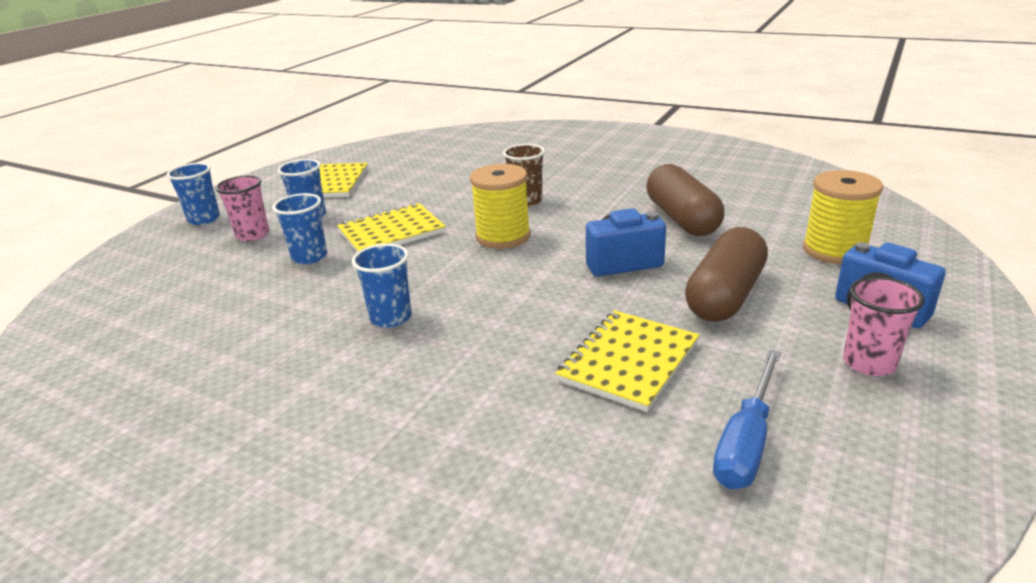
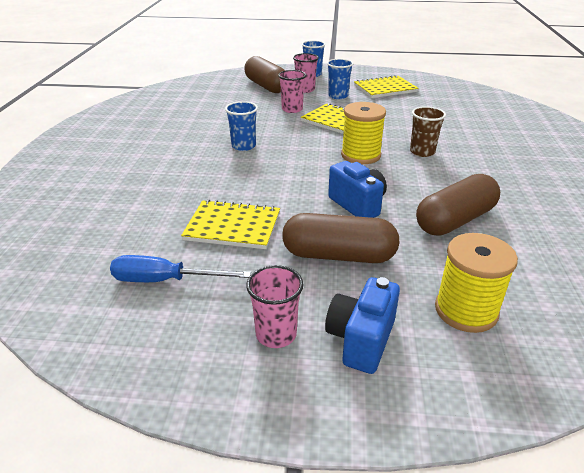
camera: 65 degrees right, 5 degrees up
(190, 263) = (266, 86): none -> brown capsule
(309, 257) = (292, 109): blue cup -> pink cup

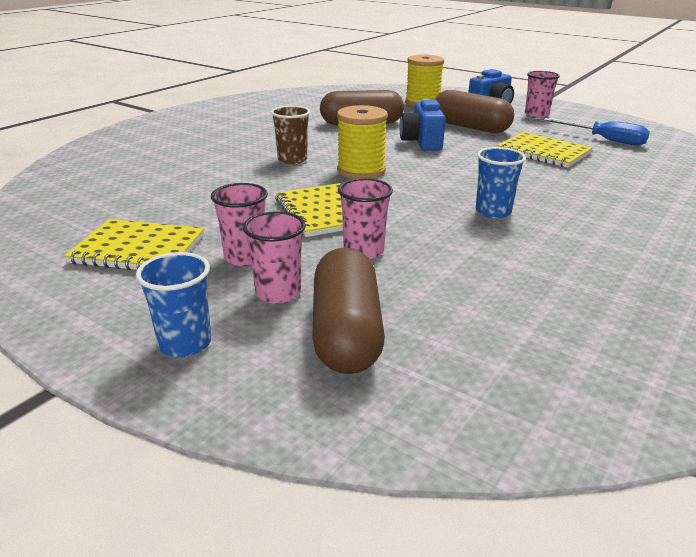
camera: 150 degrees left, 5 degrees down
(338, 96) = (245, 257): blue cup -> pink cup

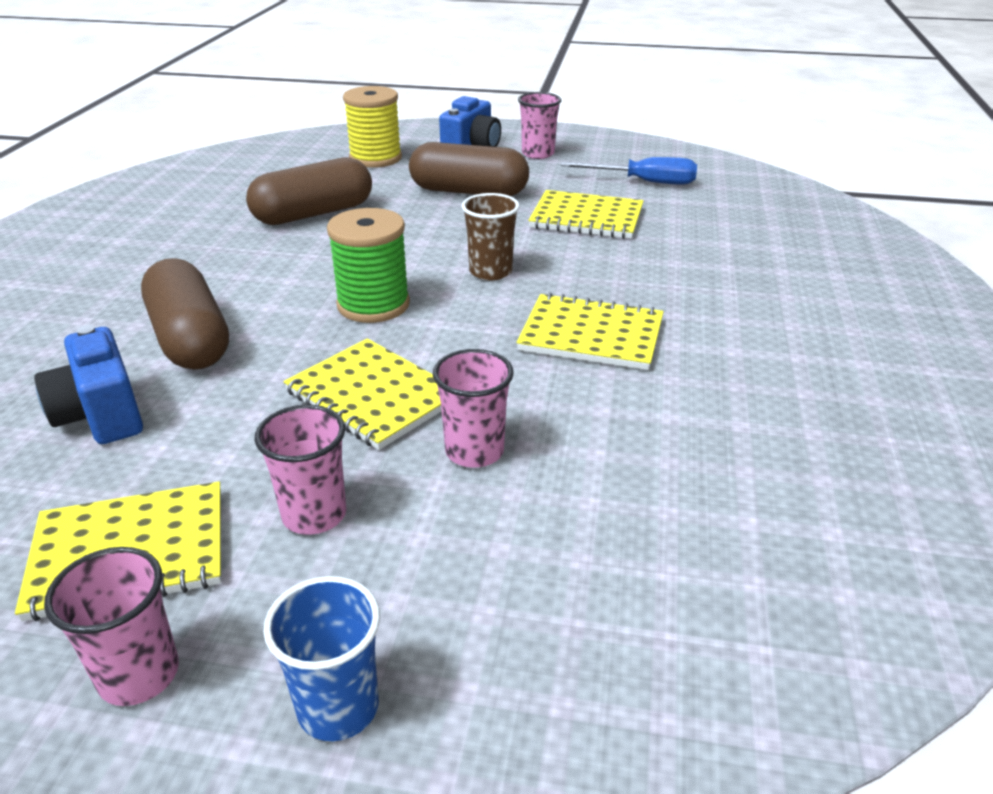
camera: 25 degrees left, 5 degrees up
(278, 293) = (409, 564): pink cup -> pink cup (139, 674)
(292, 160) = (257, 307): brown cup -> brown cup (490, 271)
(346, 332) = (546, 600): brown capsule -> brown capsule (190, 339)
(361, 171) = (373, 305): yellow spool -> green spool
(421, 143) = (422, 233): blue camera -> blue camera (101, 416)
(493, 211) = (591, 335): blue cup -> yellow notebook

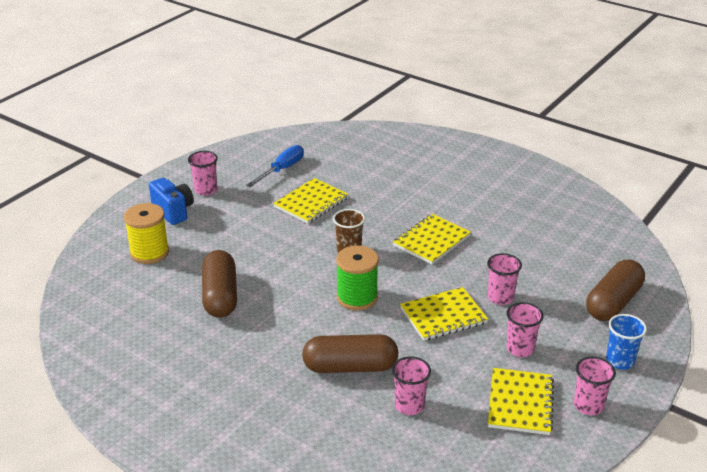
camera: 65 degrees left, 0 degrees up
(101, 416) = (409, 405): blue camera -> pink cup
(469, 192) = (240, 230): brown capsule -> brown capsule (613, 302)

